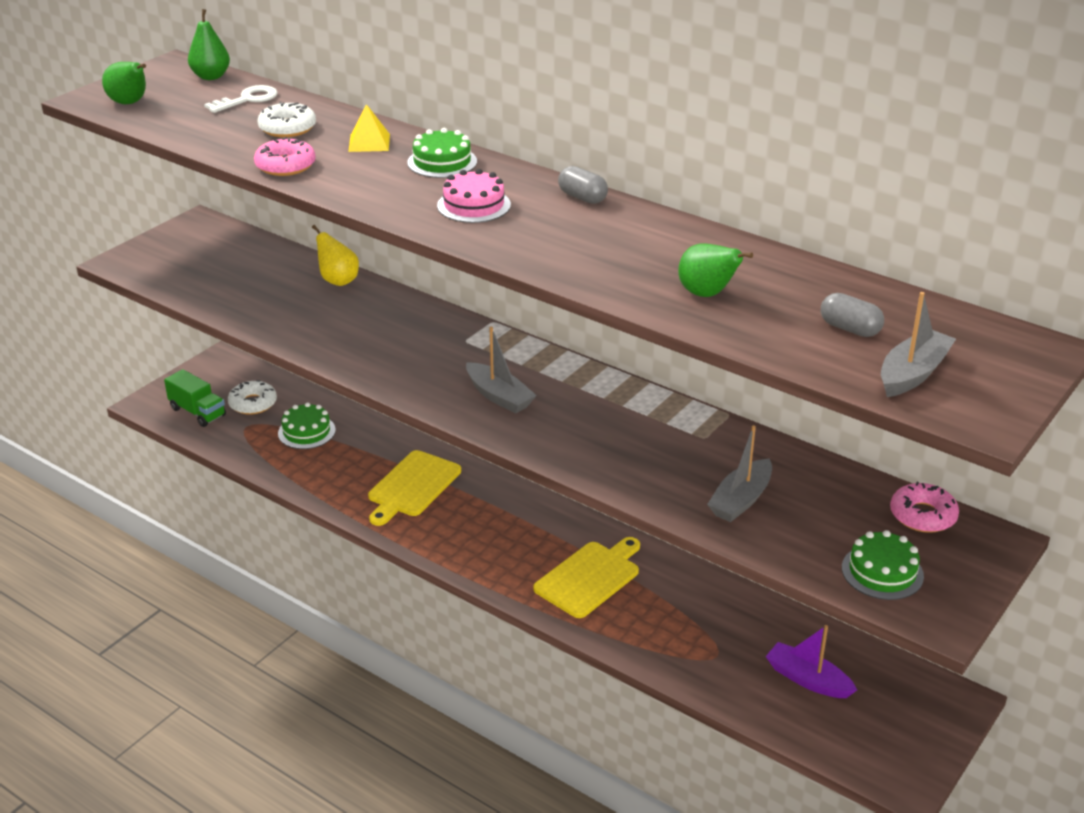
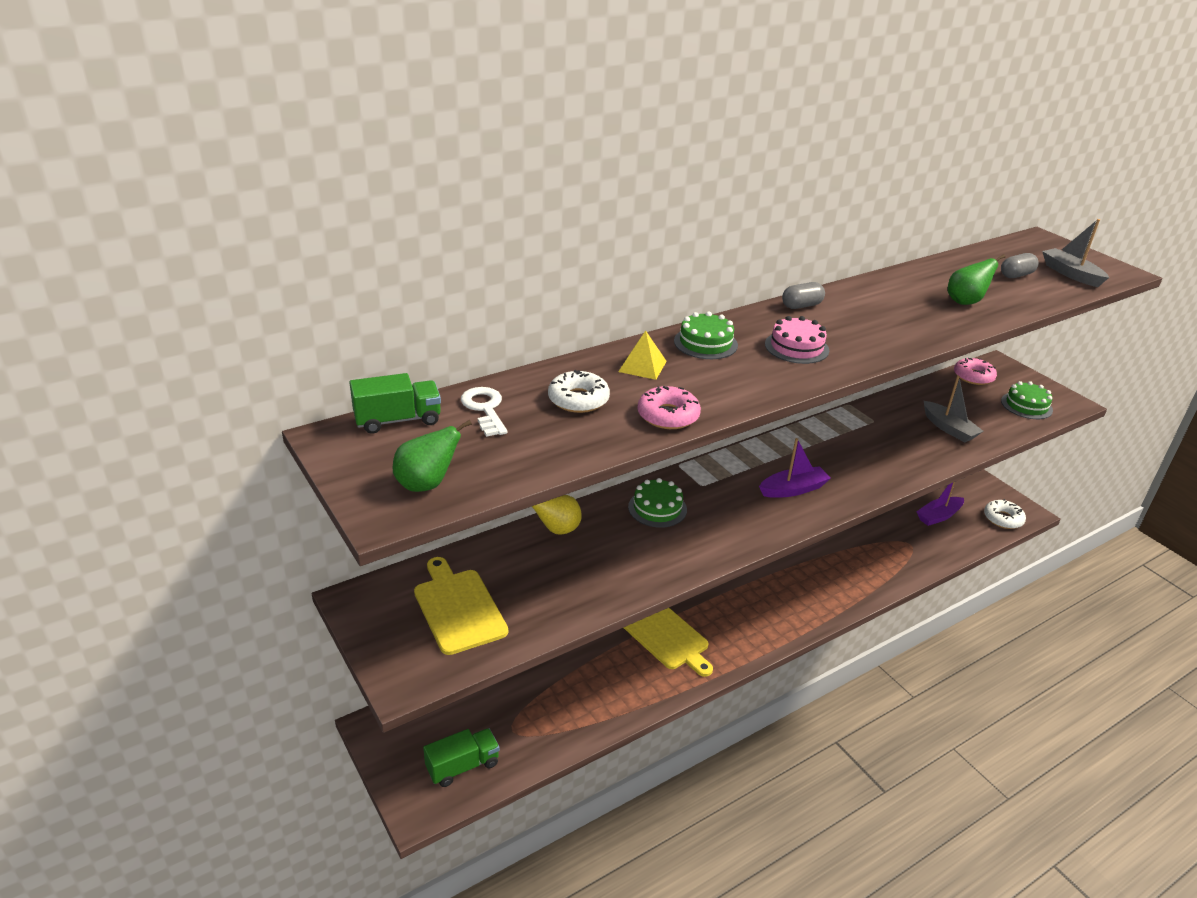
camera: 70 degrees left, 0 degrees up
(211, 76) = (398, 420): green pear -> green truck
(253, 403) = (475, 717): white donut -> white donut (1003, 519)
(306, 432) = (548, 687): green cake -> green cake (657, 508)
(499, 396) = (793, 489): grey boat -> purple boat
(590, 577) = (816, 574): yellow cutting board -> yellow cutting board (458, 608)

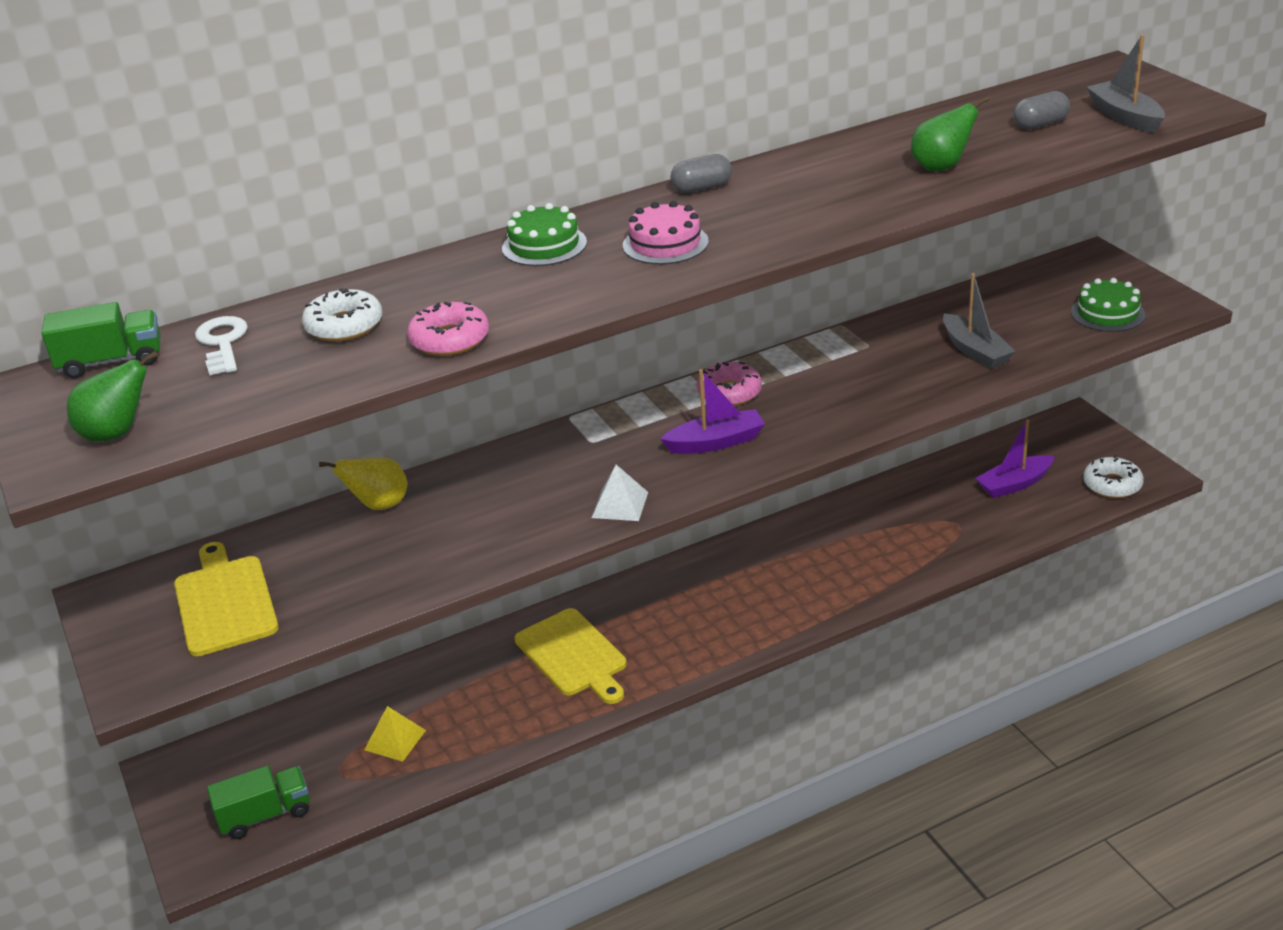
camera: 10 degrees right, 0 degrees up
(642, 366) = (446, 280): yellow pyramid -> yellow pyramid (395, 740)
(657, 508) = (520, 473): green cake -> none
(740, 536) = (620, 504): none -> white pyramid
(973, 377) = (1044, 277): pink donut -> pink donut (729, 392)

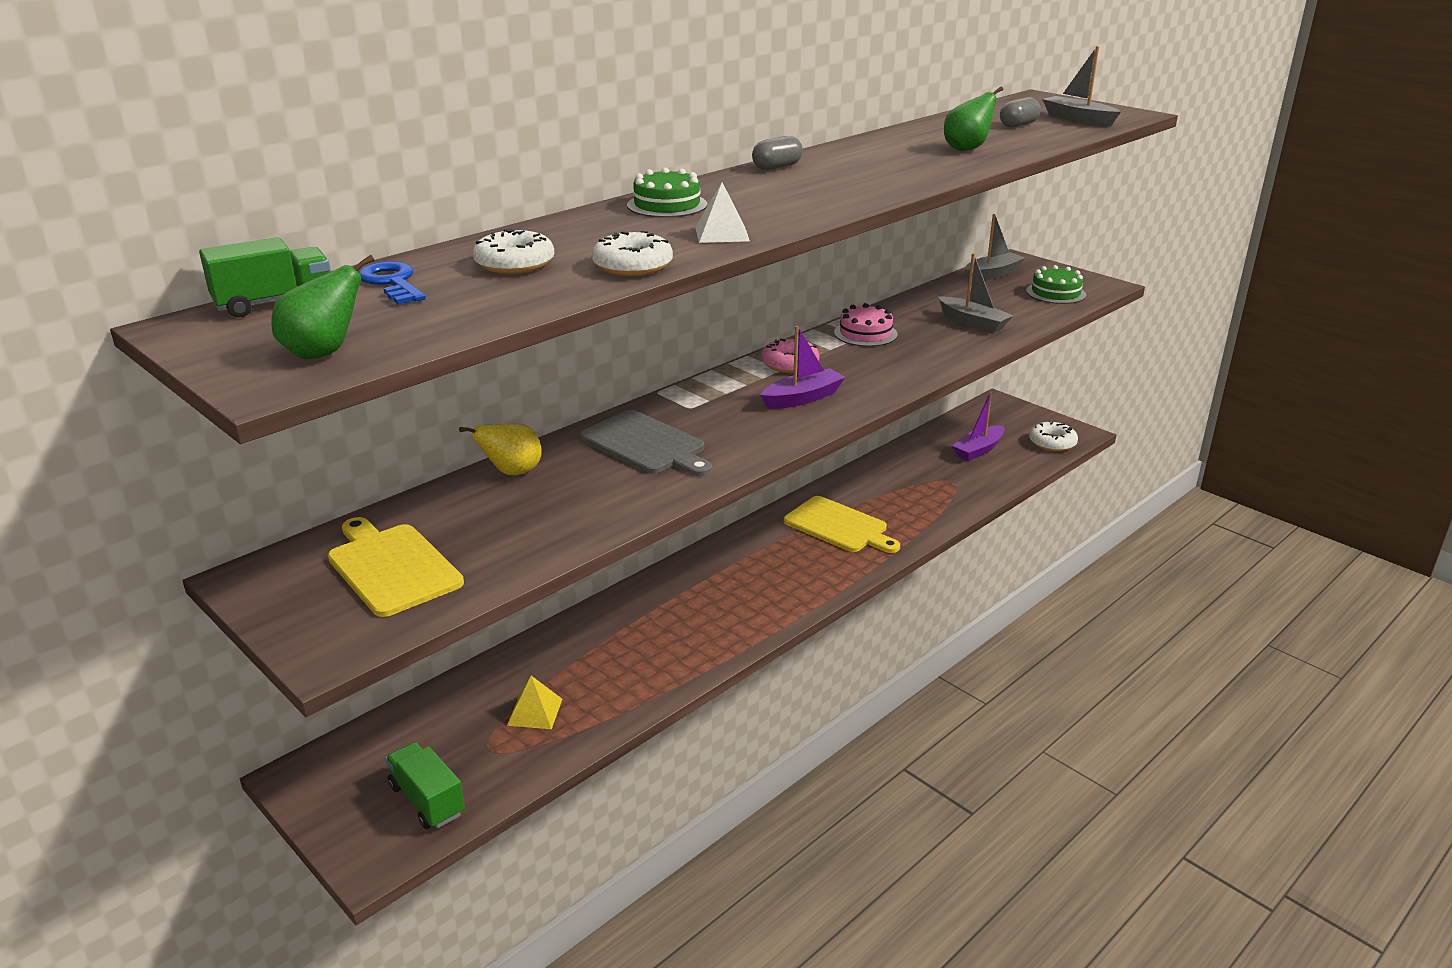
camera: 20 degrees left, 5 degrees down
(222, 343) = (392, 282): white key -> blue key
(265, 815) = (427, 800): green truck -> green truck turned 90 degrees counterclockwise
(449, 339) = (633, 266): pink donut -> white donut
(522, 486) = (646, 445): none -> grey cutting board
(573, 655) = (675, 618): yellow cutting board -> yellow cutting board (839, 526)
(620, 504) = (746, 449): white pyramid -> white pyramid (722, 233)
(665, 243) = (779, 199): pink cake -> pink cake (865, 333)
(1046, 277) = (992, 274): none -> grey boat

